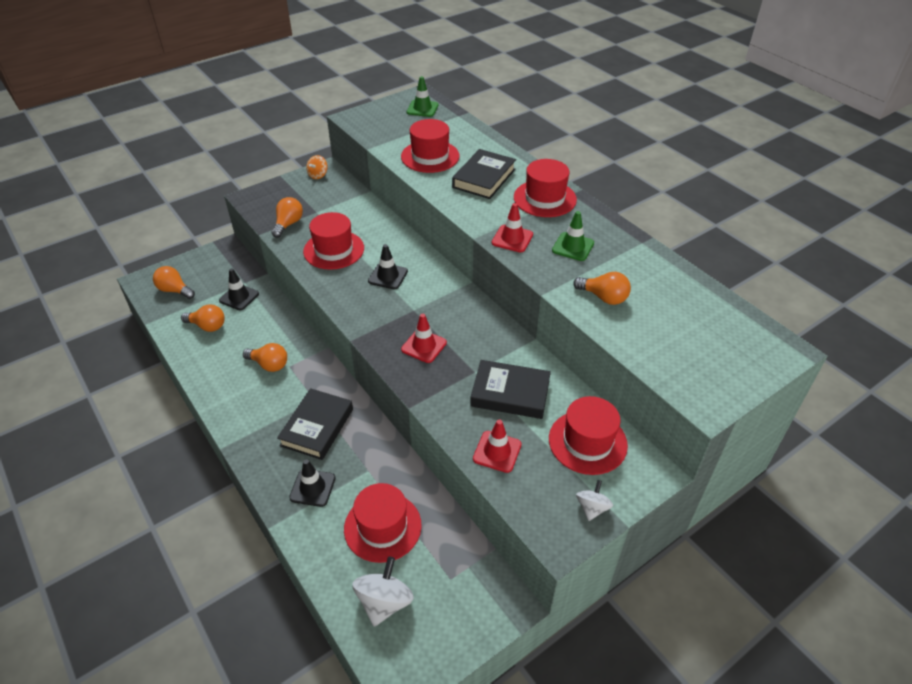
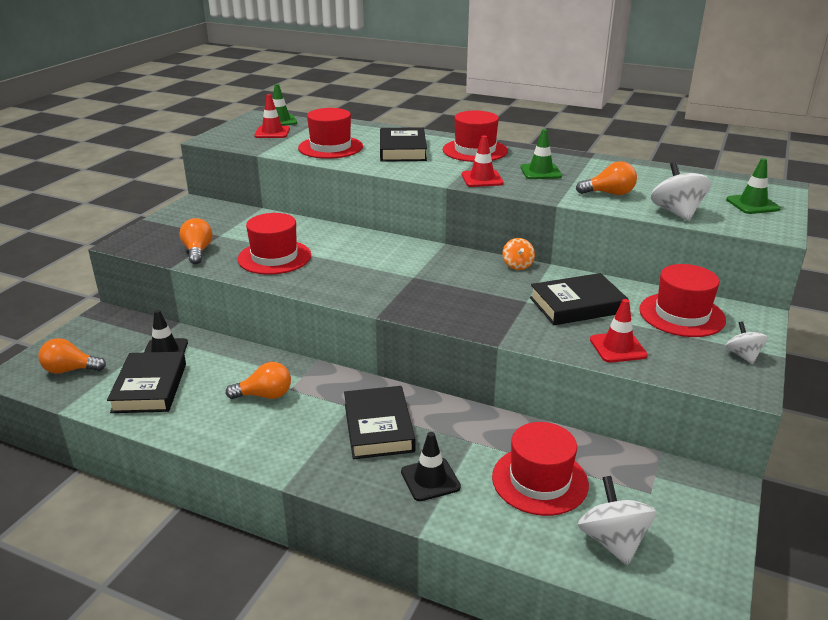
camera: 30 degrees left, 15 degrees down
(207, 326) = (149, 387): orange light bulb -> black book
(318, 175) = (189, 209): orange spinning top -> orange spinning top (517, 265)
(388, 276) = (357, 261): black traffic cone -> none
(424, 346) = (456, 298): red traffic cone -> red traffic cone (272, 132)
(638, 345) = (676, 212): none -> white spinning top
(726, 363) = (752, 204): none -> green traffic cone

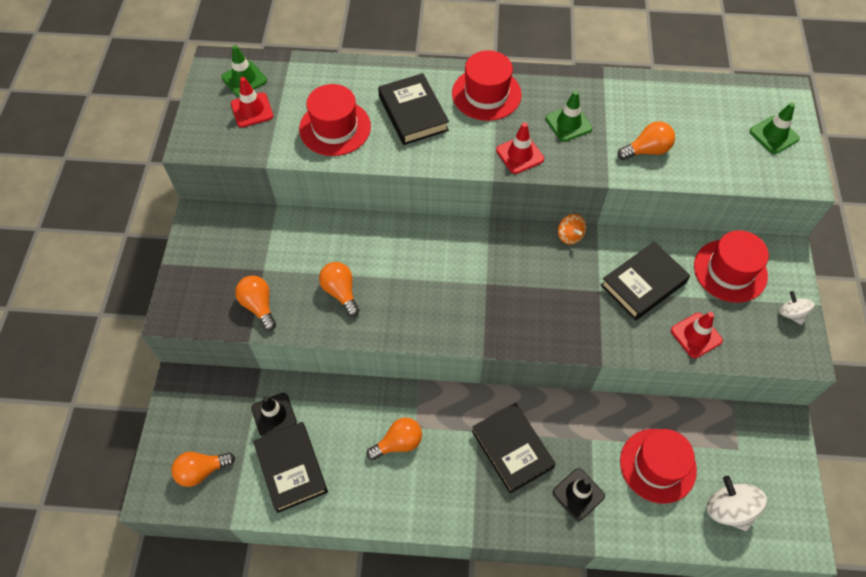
camera: 20 degrees left, 30 degrees up
(274, 257) = (341, 292): red hat -> orange light bulb
(676, 212) = (716, 170): white spinning top -> none

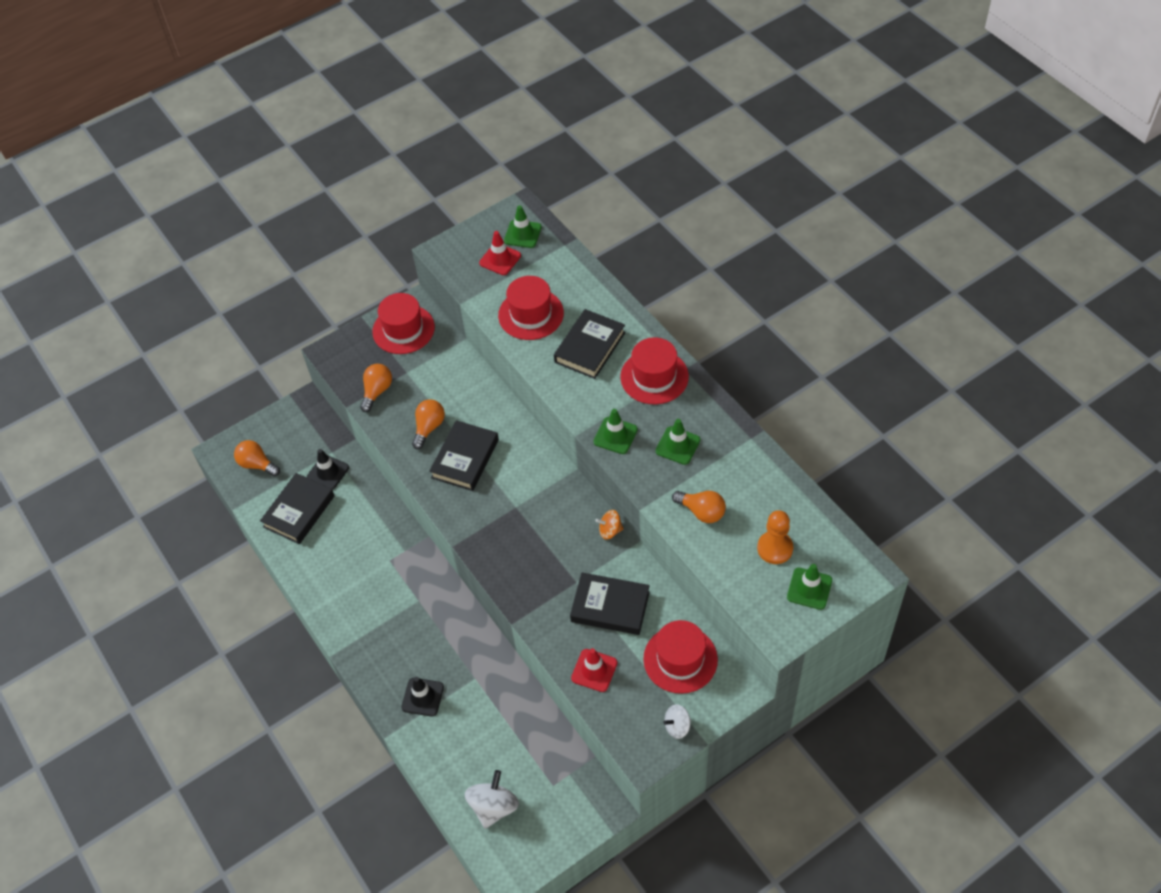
camera: 55 degrees right, 5 degrees down
(398, 443) = (368, 559): orange light bulb -> none
(512, 449) = (422, 631): black book -> black book (465, 459)
(520, 155) = (615, 435): red traffic cone -> green traffic cone
(570, 235) = (610, 530): orange spinning top -> orange spinning top turned 60 degrees clockwise
(657, 465) = (490, 736): red hat -> red hat (403, 329)
(720, 130) = (775, 548): none -> orange pawn
(791, 314) = (677, 726): white spinning top -> white spinning top turned 135 degrees counterclockwise

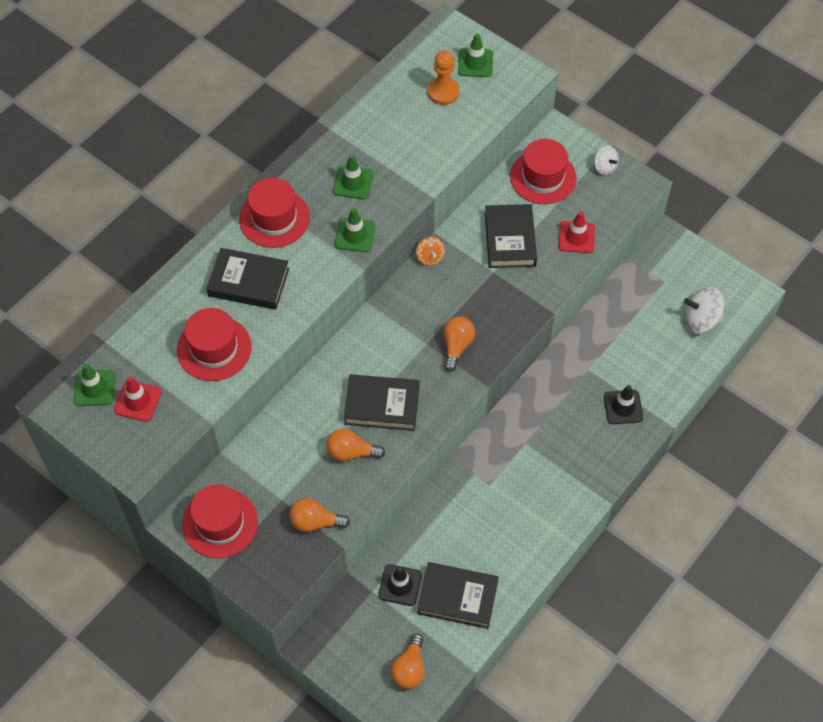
camera: 110 degrees left, 5 degrees up
(701, 512) = (422, 150): orange light bulb -> orange light bulb (457, 346)

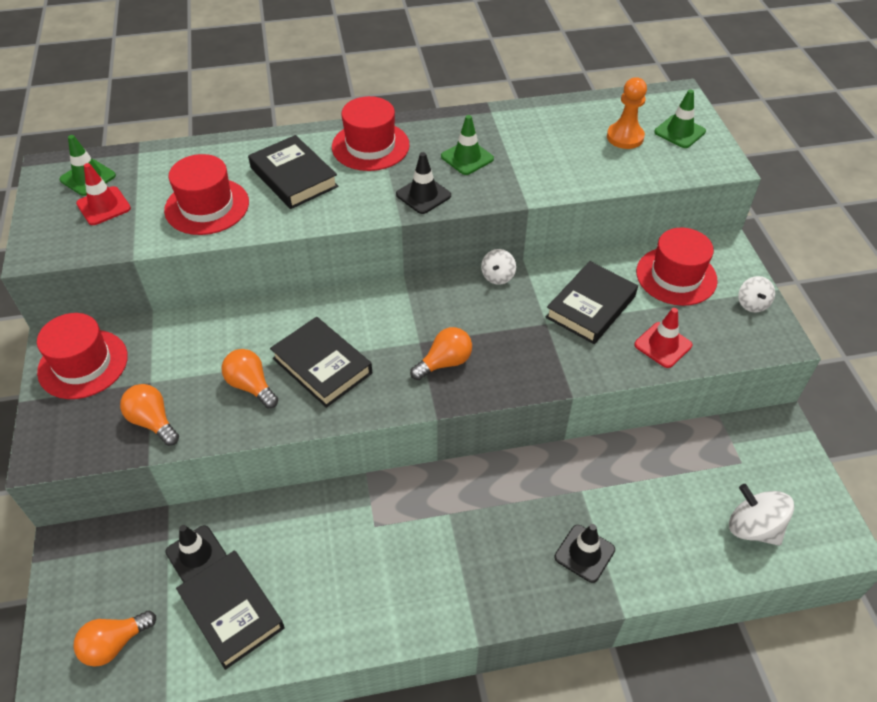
camera: 40 degrees right, 10 degrees down
(355, 235) = (423, 195): green traffic cone -> black traffic cone
(430, 257) = (497, 276): orange spinning top -> white spinning top

